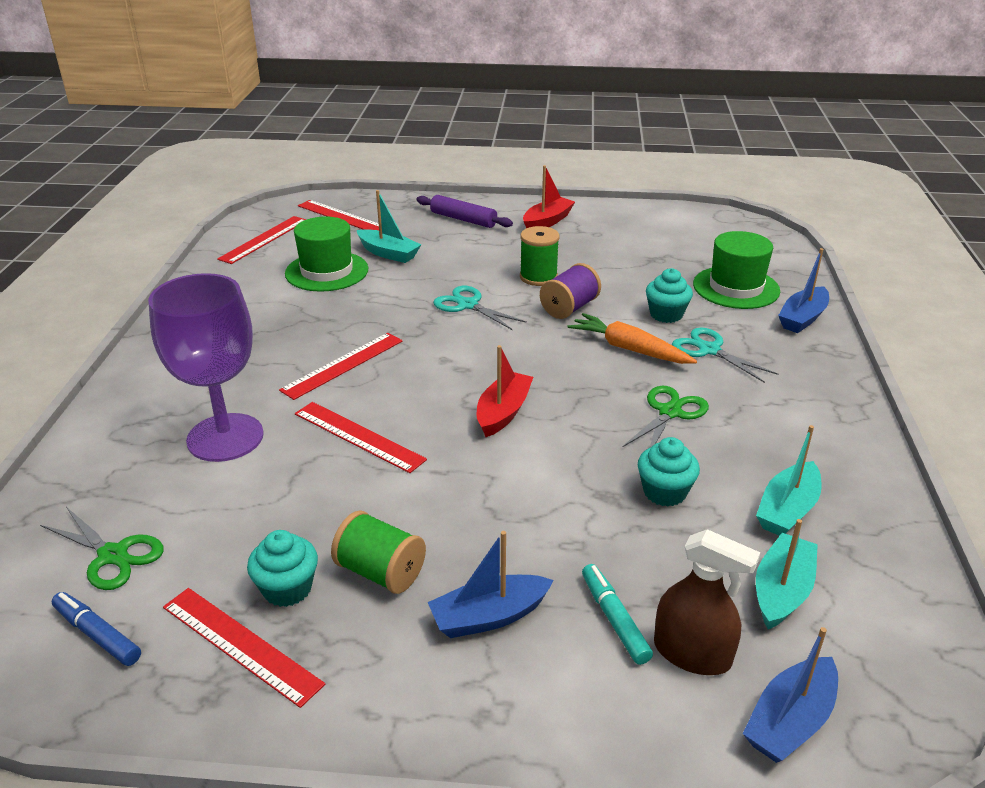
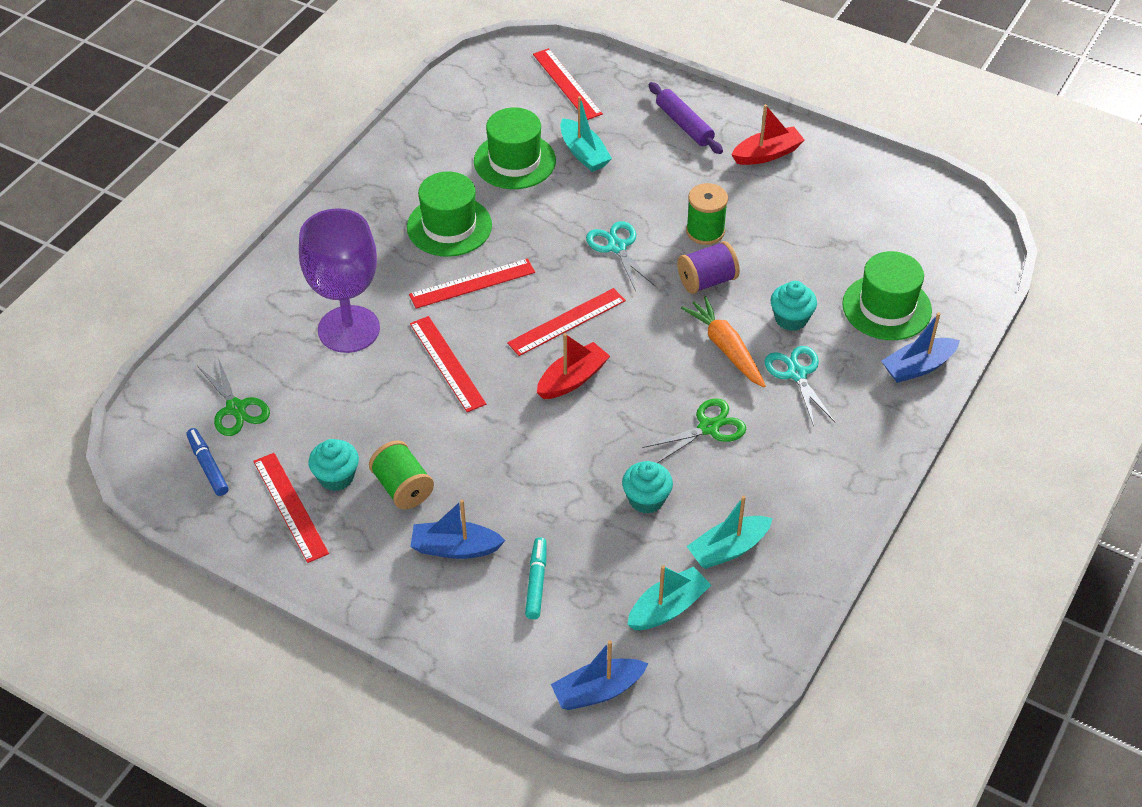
camera: 25 degrees right, 15 degrees up
(264, 239) = (479, 97): red ruler -> red ruler (567, 322)
(290, 329) = (449, 226): none -> green hat
(692, 653) = (570, 625): brown spray bottle -> none

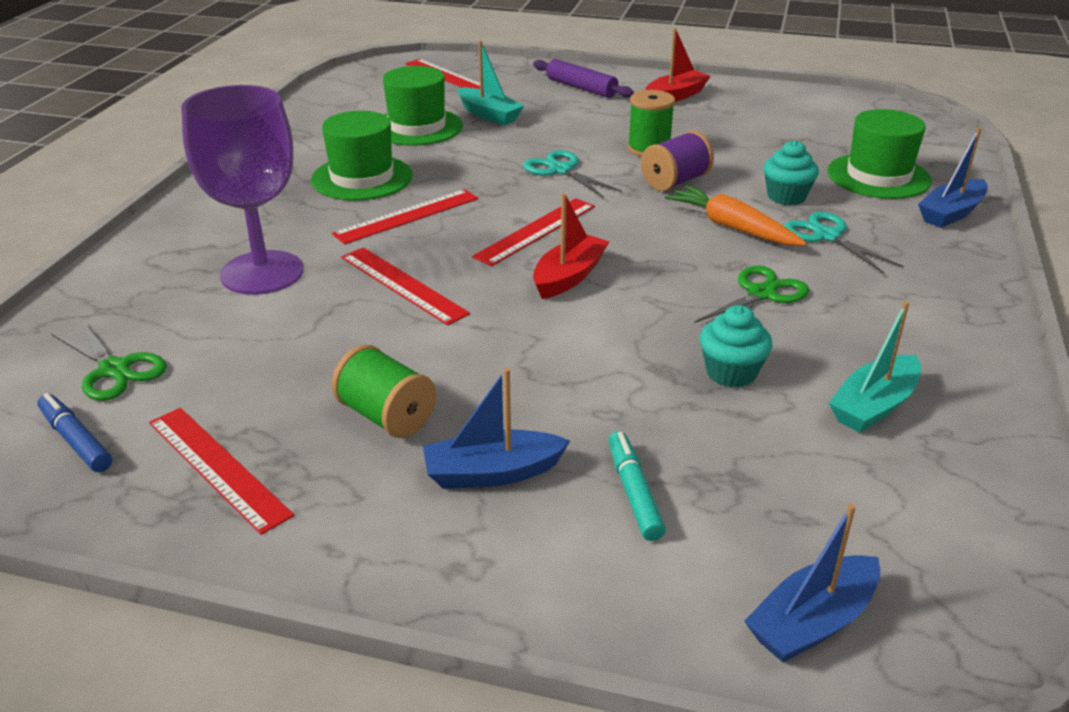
camera: 15 degrees left, 15 degrees down
(336, 477) = (282, 421): turquoise cupcake -> none
(668, 608) = (842, 488): turquoise boat -> none

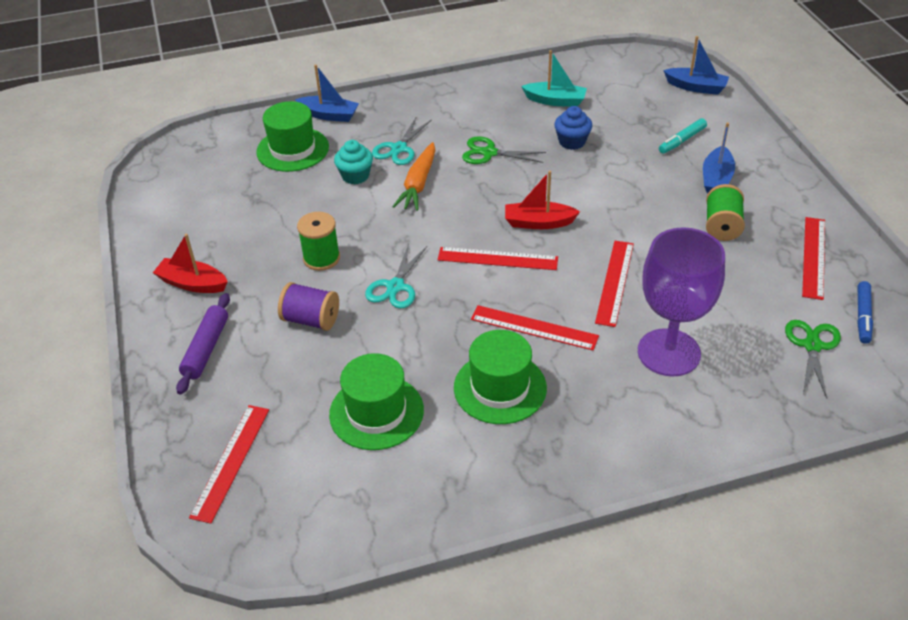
camera: 120 degrees left, 10 degrees up
(489, 115) = (314, 379): turquoise boat -> none
(492, 473) = (716, 179): blue boat -> blue boat turned 60 degrees clockwise
(675, 181) = (370, 227): purple spool -> purple spool (311, 320)
(731, 373) = (572, 142): turquoise cupcake -> blue cupcake

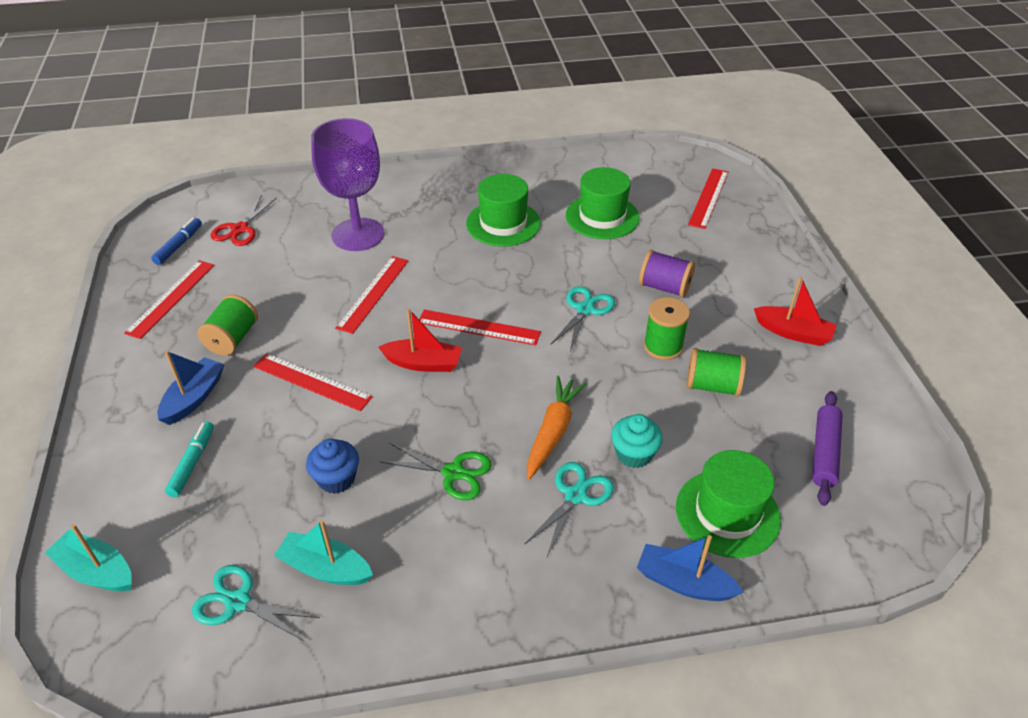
camera: 175 degrees left, 0 degrees up
(206, 349) = (756, 272): purple rolling pin -> purple rolling pin (824, 452)
(283, 229) = (712, 386): none -> green spool
(534, 328) = (462, 262): red ruler -> red ruler (312, 381)
(599, 83) = (238, 602): none -> turquoise scissors
(682, 140) = (192, 463): turquoise marker -> turquoise marker turned 45 degrees counterclockwise
(696, 87) = (96, 571): blue boat -> turquoise boat
(812, 346) = (240, 229): green scissors -> red scissors

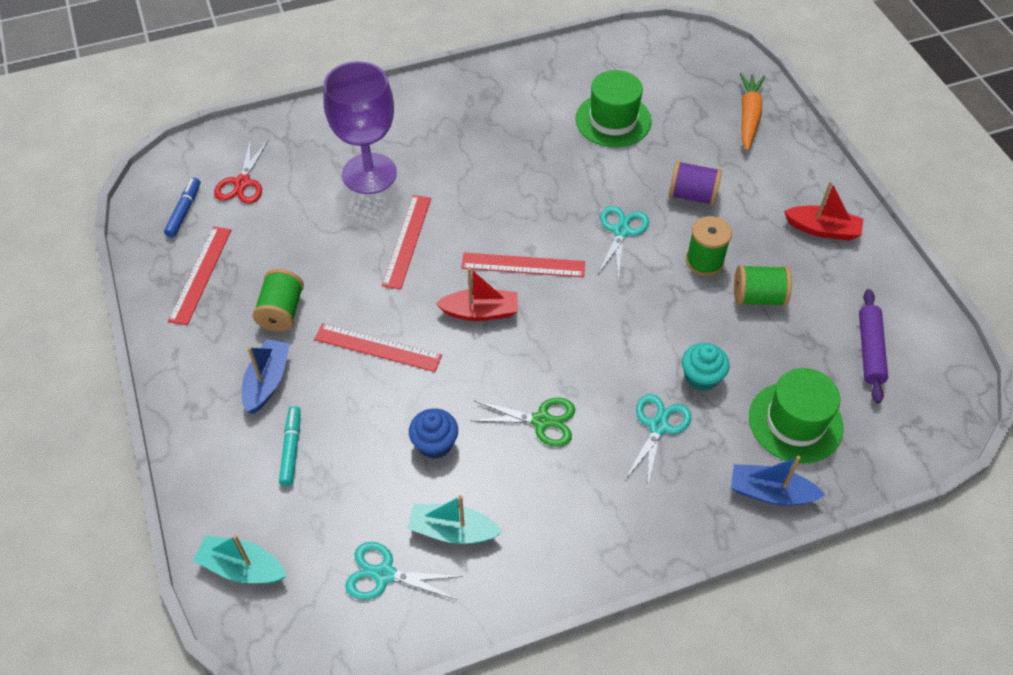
camera: 10 degrees left, 10 degrees up
(503, 223) = (515, 141): green hat -> none
(553, 431) = (622, 365): orange carrot -> orange carrot (748, 116)
(709, 198) = (714, 84): red ruler -> none

